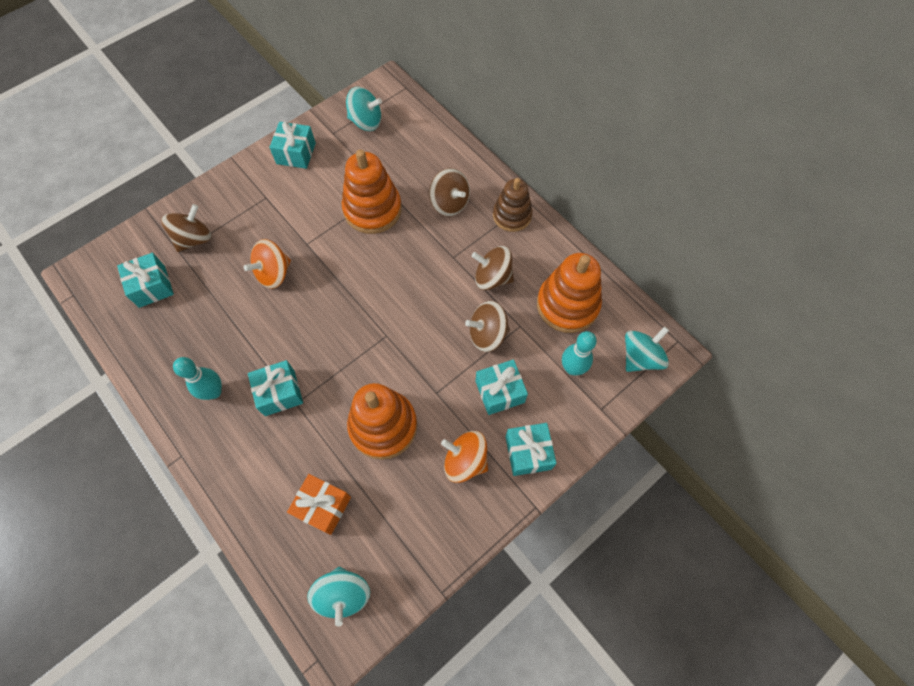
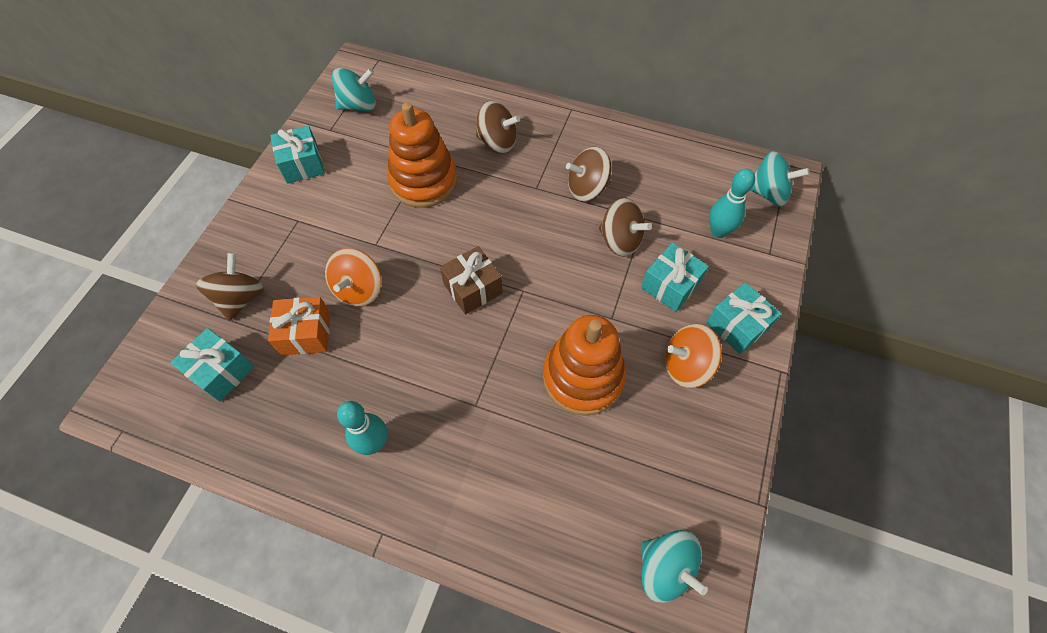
camera: 30 degrees left, 5 degrees down
(279, 393) = (450, 404): turquoise gift -> none
(323, 506) = (579, 492): orange gift -> orange gift (306, 333)
(351, 314) = (473, 288): none -> brown gift
(487, 334) = (620, 240): brown spinning top -> brown spinning top turned 105 degrees counterclockwise
(512, 215) = (565, 127): brown stacking toy -> none
(567, 305) = (672, 180): orange stacking toy -> none
(640, 357) = (768, 193): turquoise spinning top -> turquoise spinning top turned 90 degrees clockwise

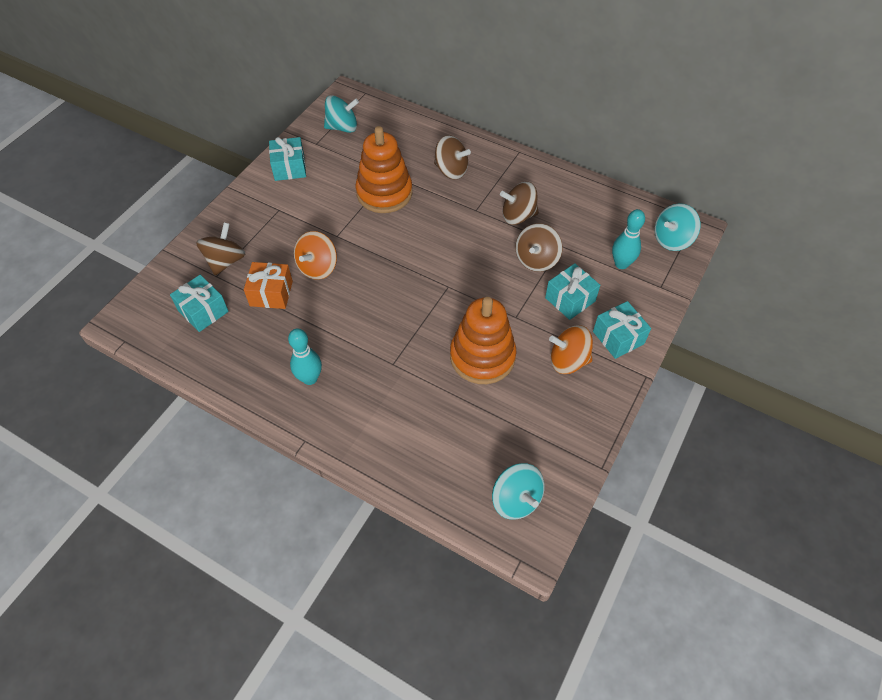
camera: 10 degrees right, 5 degrees down
(473, 288) = (408, 279): brown gift -> none
(620, 240) = (536, 260): brown spinning top -> brown spinning top turned 75 degrees clockwise
(768, 193) = (672, 239): turquoise spinning top -> turquoise spinning top turned 120 degrees clockwise

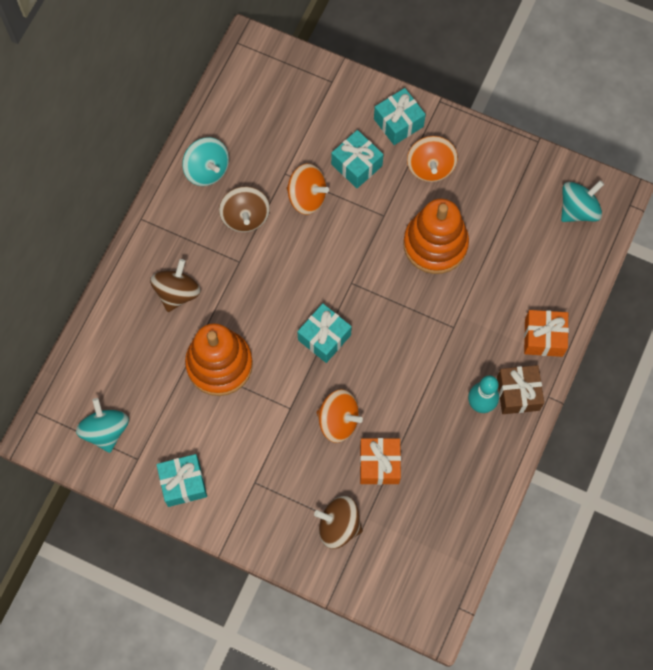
camera: 95 degrees left, 15 degrees up
(203, 311) = (410, 532): turquoise gift -> turquoise gift (324, 337)
(313, 413) = (518, 393): none -> brown gift
(369, 444) = (543, 337): none -> orange gift
(536, 260) = (307, 197): brown spinning top -> orange spinning top
(621, 264) = (305, 116): turquoise bowling pin -> none
(672, 239) = (268, 66): turquoise spinning top -> turquoise spinning top (207, 170)

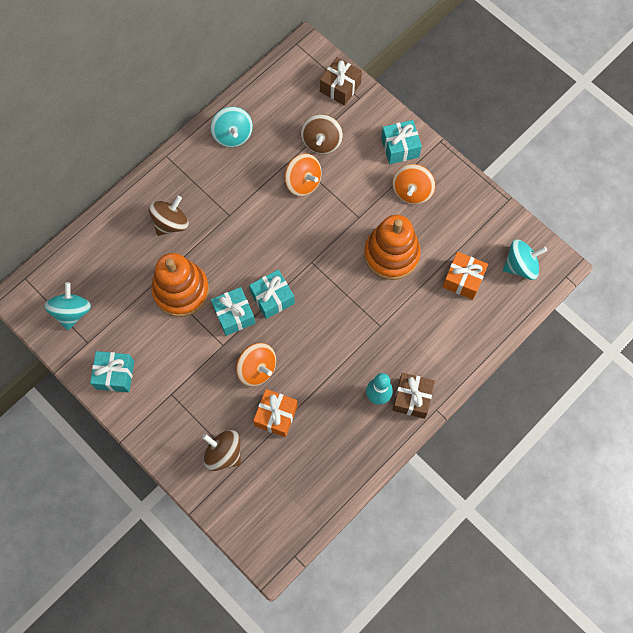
camera: 20 degrees right, 0 degrees up
(245, 217) = (248, 181): brown spinning top -> brown spinning top (321, 142)
(306, 76) = (340, 87): none -> brown gift
(356, 165) = (353, 170): turquoise gift -> turquoise gift (234, 315)
(543, 337) = (451, 360): orange gift -> orange gift (463, 279)

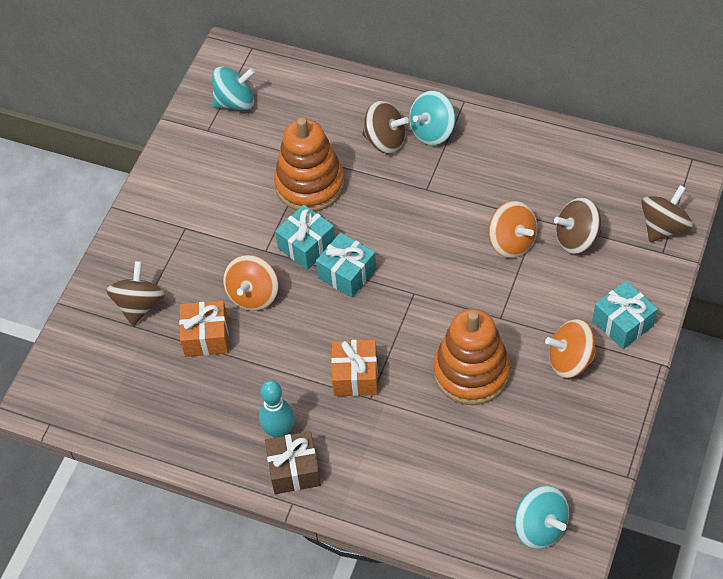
camera: 70 degrees right, 15 degrees down
(115, 375) = (183, 169): turquoise gift -> none
(233, 135) = (529, 149): turquoise spinning top -> turquoise spinning top (432, 131)
(303, 182) = (511, 242): orange spinning top -> orange spinning top turned 60 degrees counterclockwise
(340, 87) = (663, 227): brown gift -> brown spinning top
(463, 279) = (482, 466): orange gift -> orange gift (355, 376)

